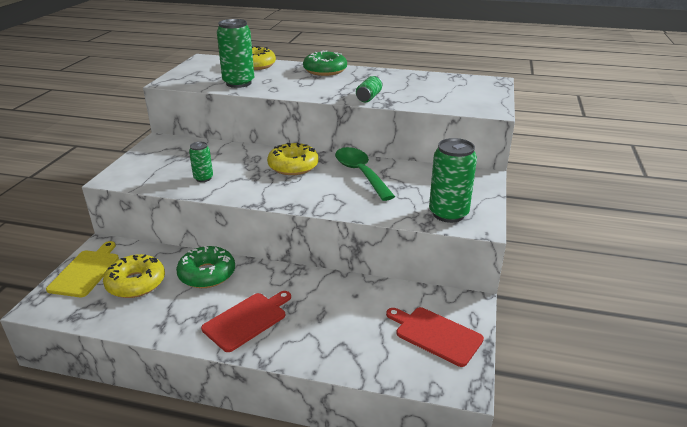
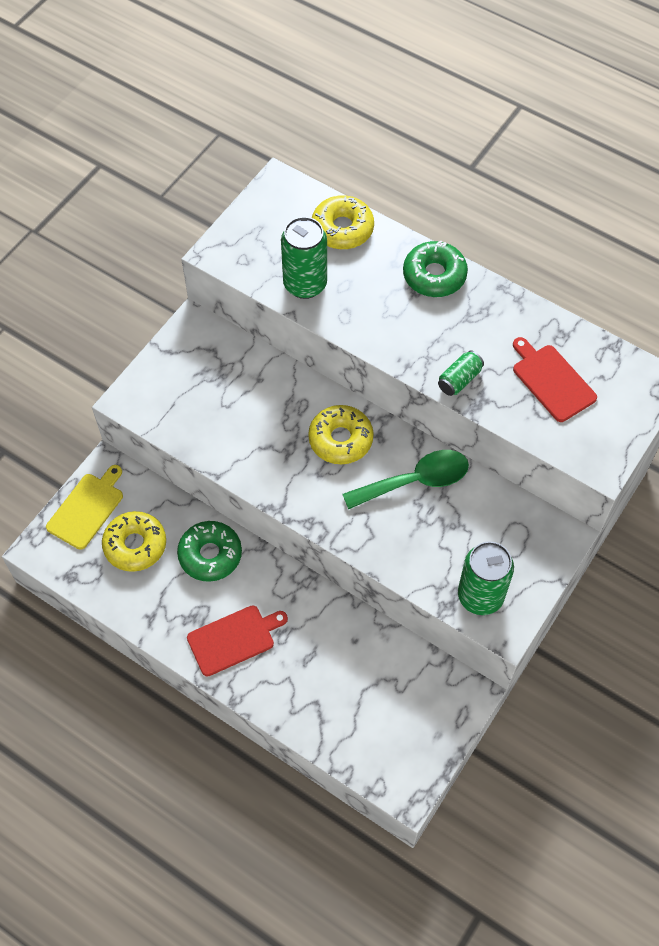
camera: 20 degrees right, 30 degrees up
(203, 178) = (228, 433): green can -> none
(360, 173) = (415, 481): green spoon -> green spoon turned 75 degrees clockwise
(435, 335) = (412, 724): red cutting board -> red cutting board (551, 381)

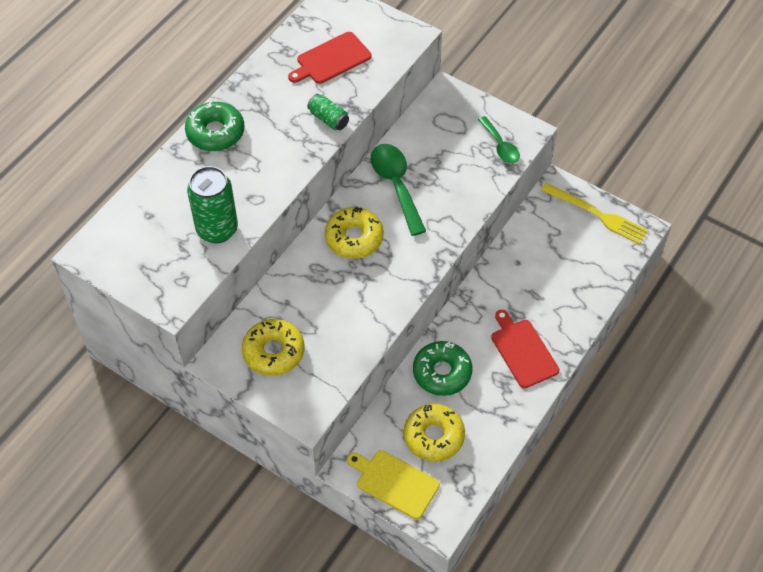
camera: 90 degrees left, 5 degrees down
(342, 229) = (153, 200): yellow donut -> yellow donut (273, 352)
(427, 739) = (597, 215): none -> yellow fork
(480, 596) = (500, 146): green can -> green spoon

